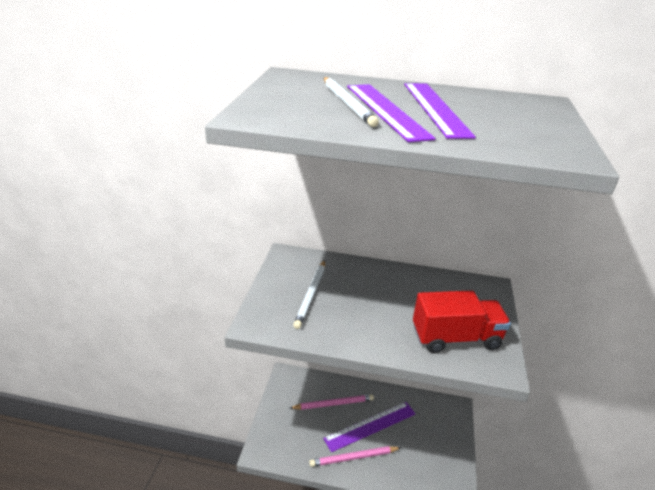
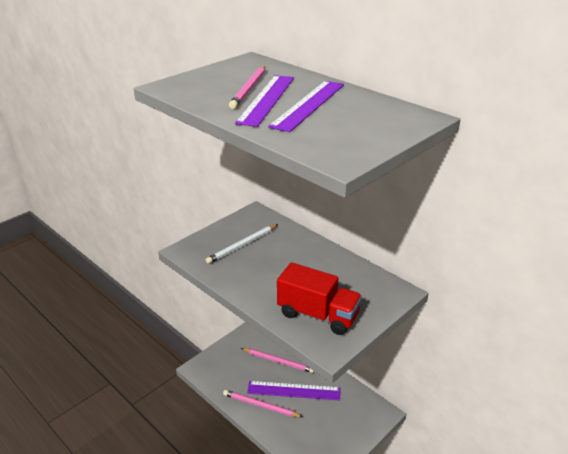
camera: 35 degrees right, 0 degrees up
(347, 103) = (249, 89): white pencil -> pink pencil

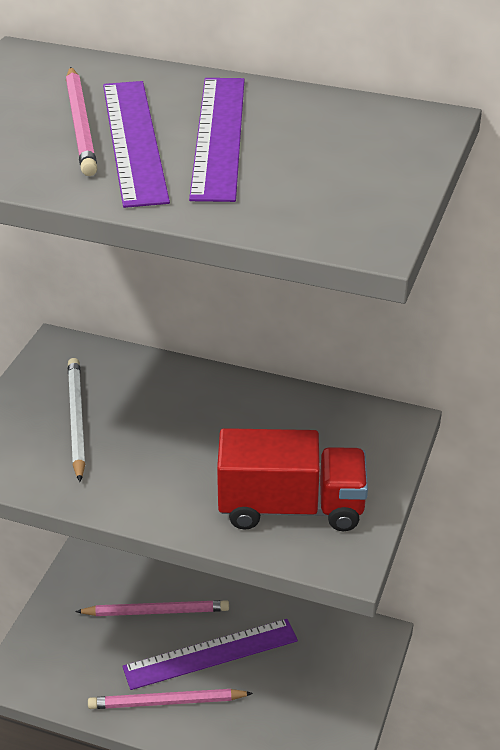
camera: 25 degrees left, 5 degrees up
(242, 245) = (76, 420): white pencil -> white pencil turned 150 degrees clockwise

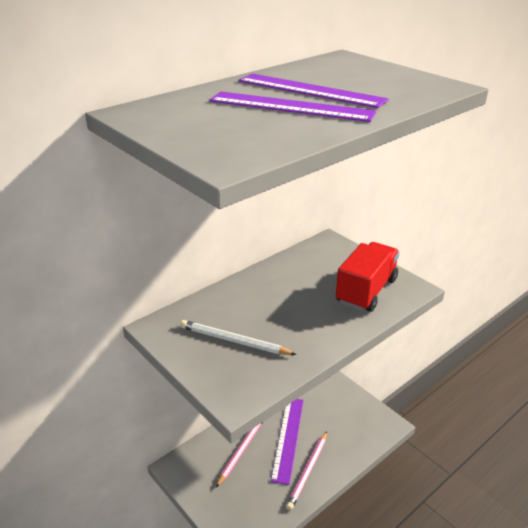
camera: 60 degrees left, 5 degrees down
(81, 125) = (253, 114): pink pencil -> none

